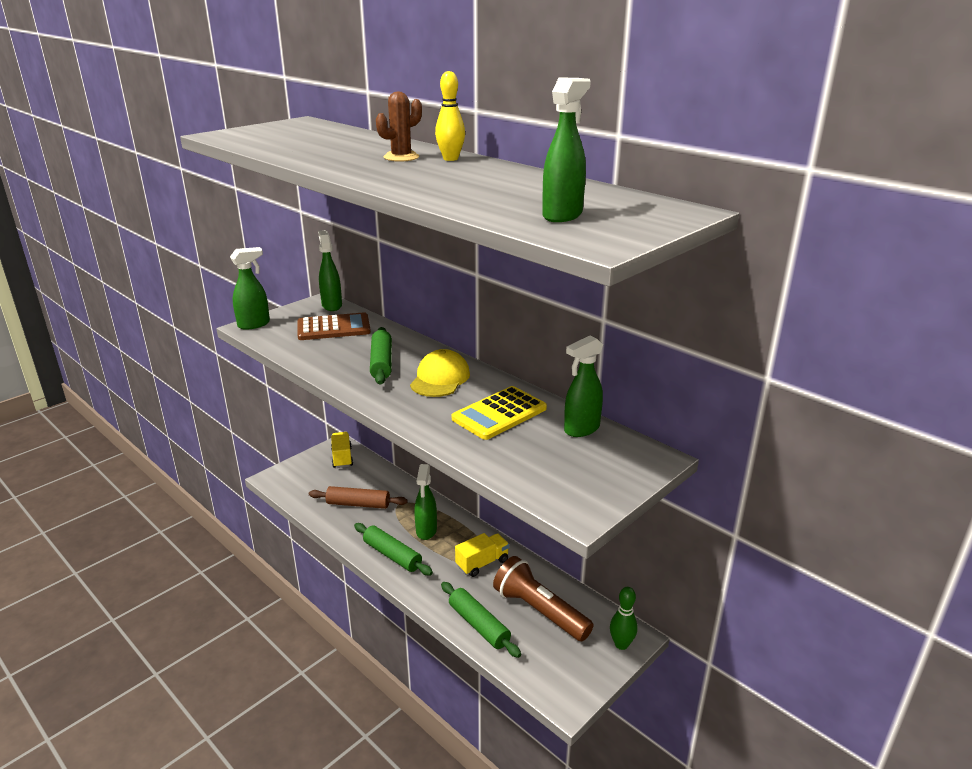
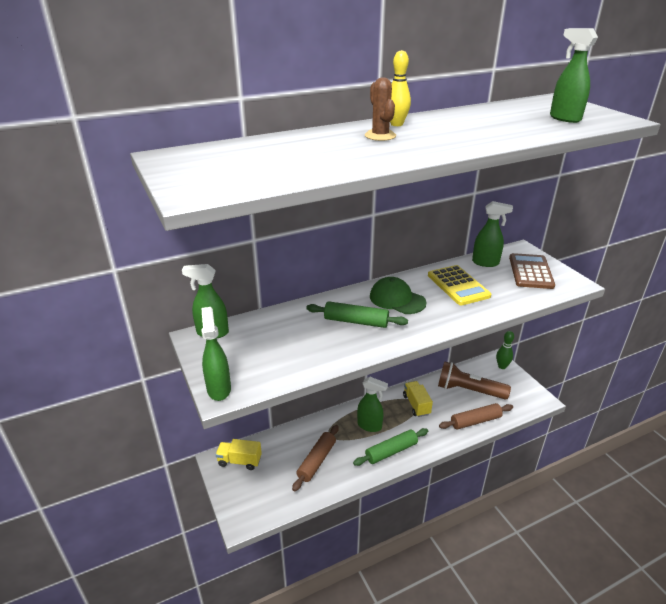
camera: 70 degrees left, 5 degrees up
(333, 328) = (267, 338): brown calculator -> brown calculator (530, 272)
(440, 379) = (397, 299): yellow cap -> green cap
(479, 625) = (475, 421): green rolling pin -> brown rolling pin
(539, 611) = (469, 390): brown flashlight -> brown flashlight turned 45 degrees clockwise
(581, 429) = (485, 263): green spray bottle -> green spray bottle turned 60 degrees counterclockwise

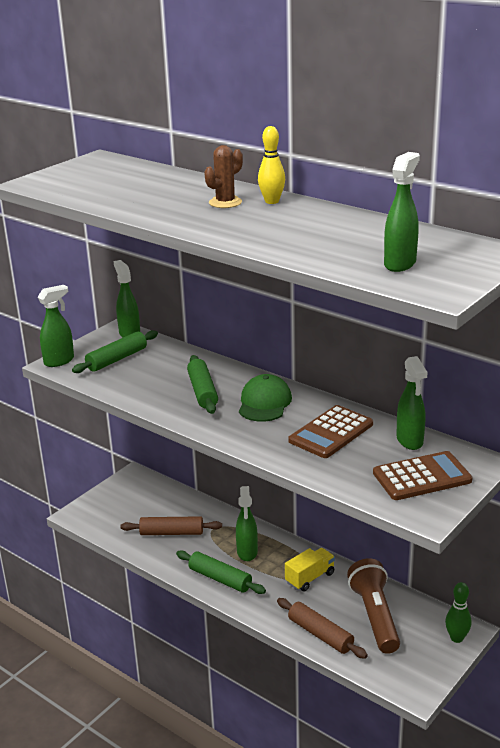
camera: 65 degrees right, 5 degrees down
(239, 461) = (141, 487): yellow truck -> none
(254, 352) = (117, 359): none -> green rolling pin
(458, 286) = (331, 432): yellow calculator -> brown calculator

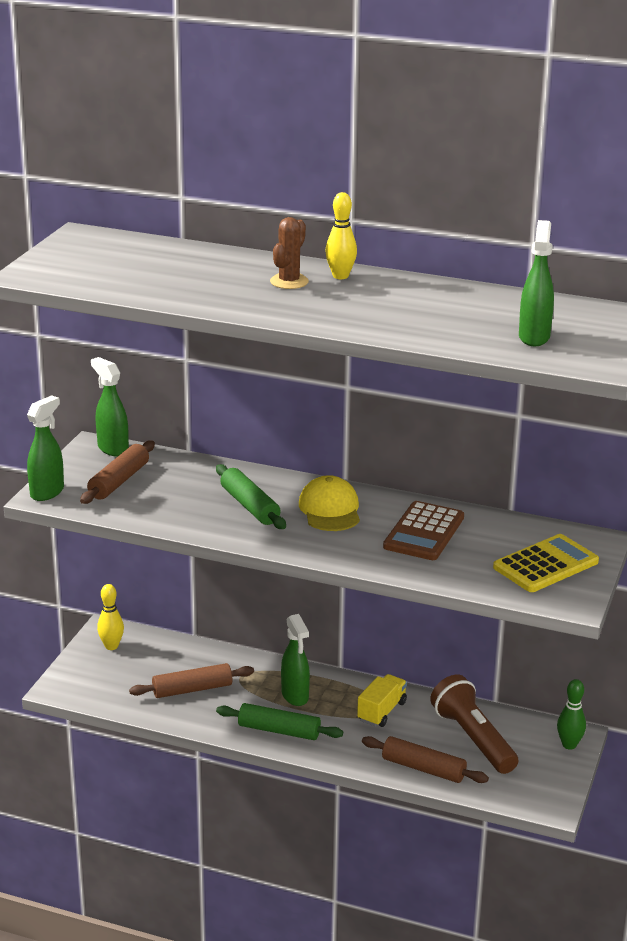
camera: 20 degrees left, 0 degrees up
(117, 359) = (119, 481): green rolling pin -> brown rolling pin
(131, 488) = (111, 646): none -> yellow bowling pin
(264, 403) = (330, 509): green cap -> yellow cap
(410, 441) = (512, 529): green spray bottle -> none
(422, 477) = (546, 565): brown calculator -> yellow calculator

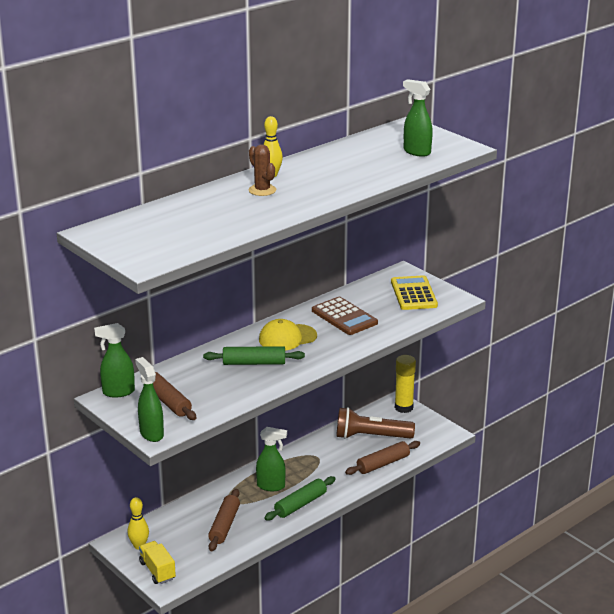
camera: 60 degrees left, 0 degrees up
(330, 509) = (287, 338): yellow cap -> yellow cap turned 45 degrees counterclockwise
(382, 711) = (316, 459): yellow truck -> yellow truck (157, 571)
(569, 745) = (403, 407): green bowling pin -> yellow glue stick

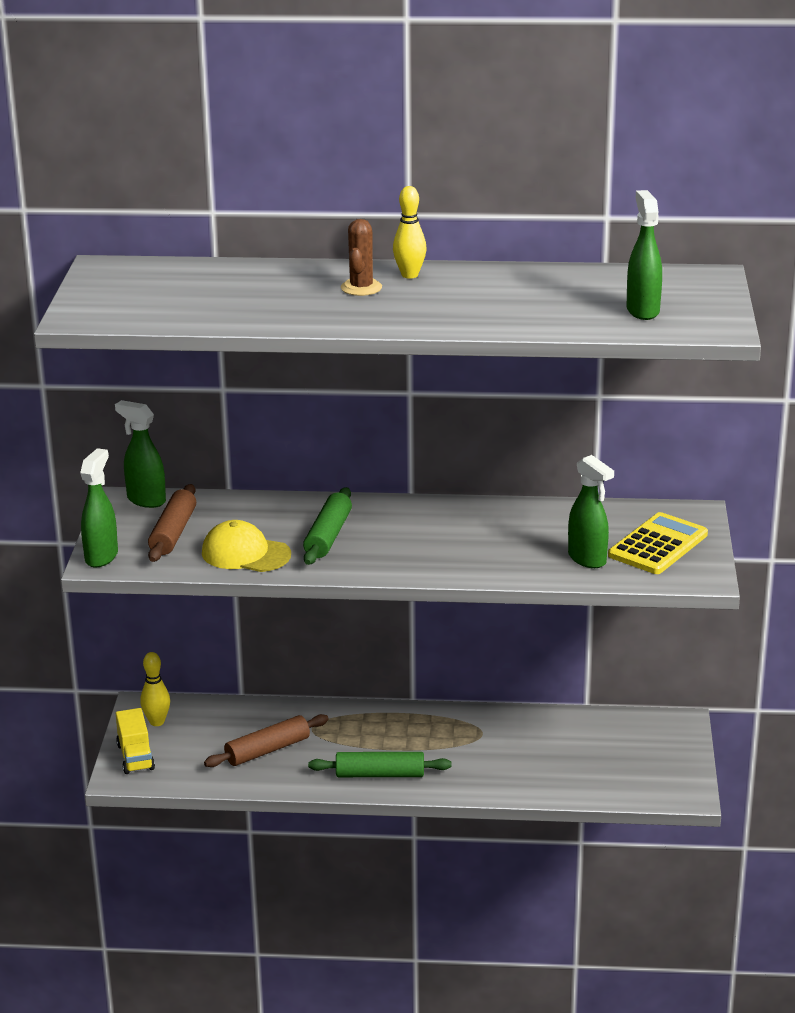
camera: 45 degrees right, 0 degrees up
(157, 571) = (135, 757): yellow truck -> yellow truck turned 150 degrees clockwise
(254, 363) = (328, 536): green rolling pin -> green rolling pin turned 60 degrees clockwise
(271, 486) = (380, 737): green spray bottle -> green spray bottle (587, 559)
(287, 338) = (413, 526): yellow cap -> yellow cap (245, 554)
(344, 317) = (521, 533): brown calculator -> none
(371, 437) = (582, 745): brown flashlight -> none
(383, 464) = (545, 783): brown rolling pin -> none
(403, 407) = (679, 733): yellow glue stick -> none

